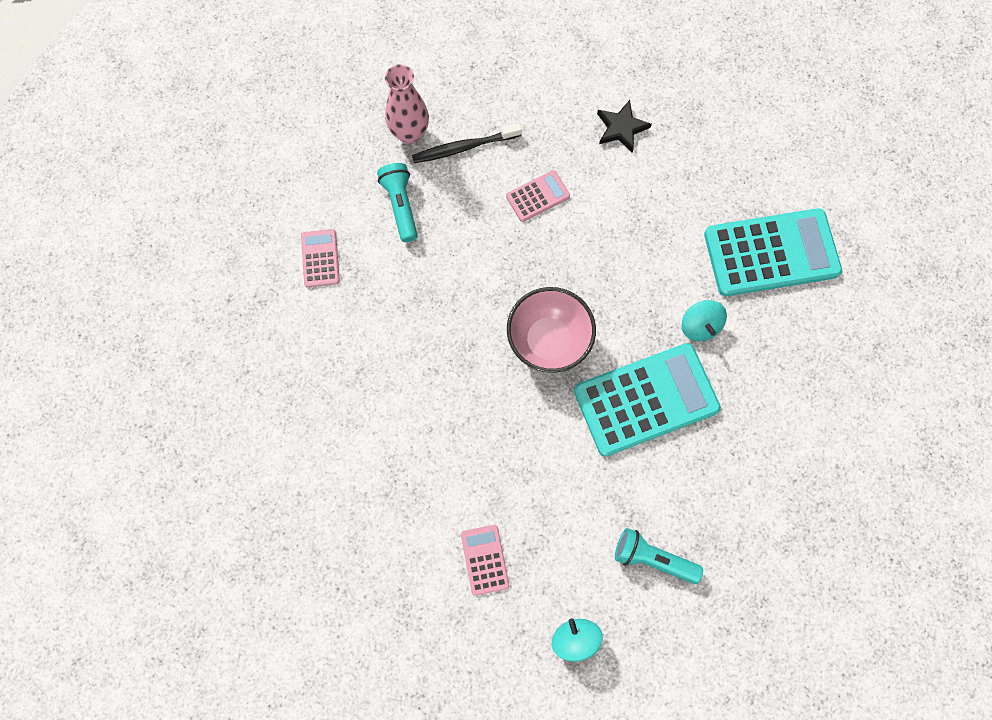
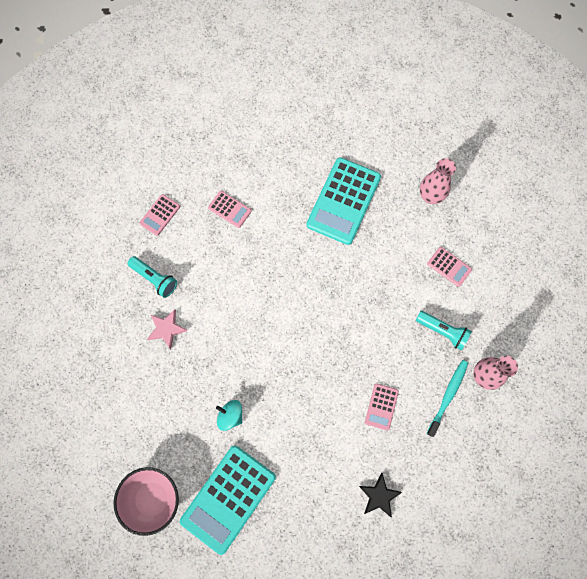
camera: 135 degrees right, 0 degrees up
(249, 348) = (430, 196): none -> pink vase
(464, 147) = (448, 396): black toothbrush -> turquoise toothbrush
(548, 341) = (298, 333): pink bowl -> pink bowl (152, 499)
(575, 638) = (160, 215): turquoise spinning top -> pink calculator
(646, 400) = (223, 350): turquoise calculator -> turquoise calculator (343, 201)
(652, 558) = (155, 279): turquoise flashlight -> turquoise flashlight turned 60 degrees clockwise
(689, 483) = (166, 329): none -> pink star

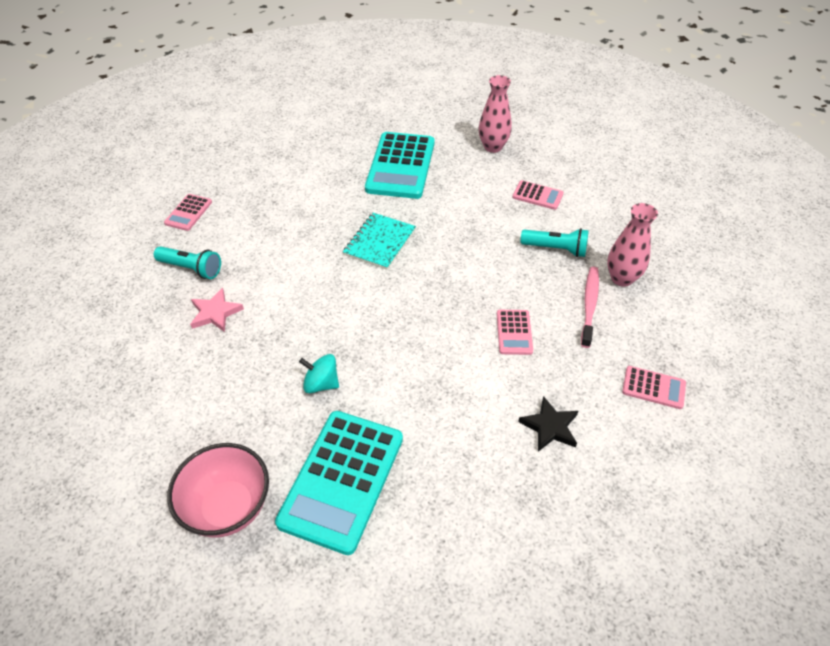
camera: 15 degrees left, 25 degrees down
(229, 209) = (272, 194): pink calculator -> pink calculator (653, 388)
(304, 287) = (380, 242): none -> turquoise notebook
(448, 396) = (589, 305): turquoise toothbrush -> pink toothbrush

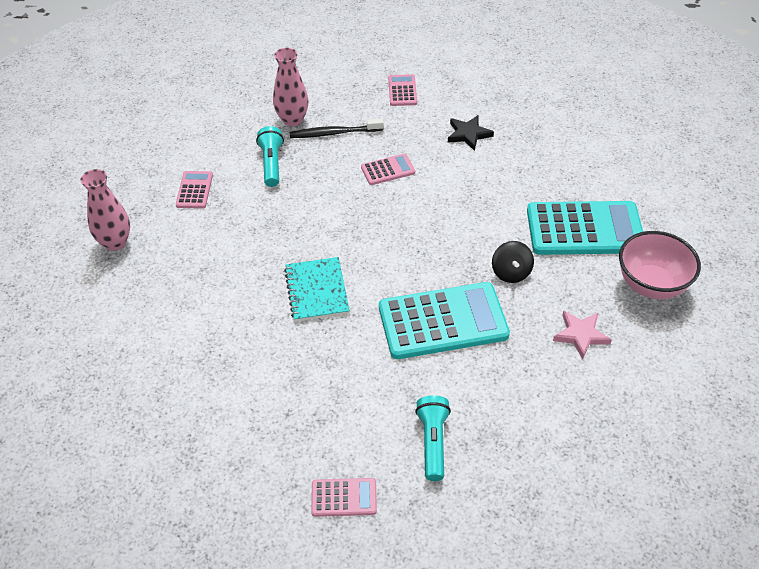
camera: 110 degrees left, 0 degrees up
(215, 313) = (480, 388): pink star -> pink star (580, 335)
(321, 384) = (511, 272): turquoise spinning top -> black spinning top
(380, 242) = (317, 291): turquoise notebook -> turquoise notebook turned 75 degrees clockwise
(400, 166) = (177, 314): turquoise calculator -> turquoise calculator (443, 322)
(589, 305) = (334, 133): pink toothbrush -> black toothbrush

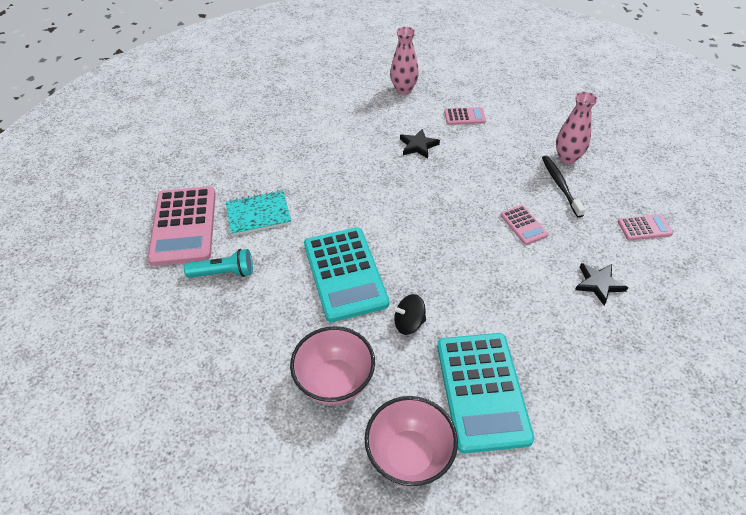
camera: 85 degrees right, 0 degrees up
(239, 239) = (418, 146): none -> black star
(271, 164) = (507, 152): turquoise flashlight -> none
(317, 291) = (371, 193): turquoise notebook -> turquoise notebook (258, 214)
(344, 498) = (183, 226): pink calculator -> pink calculator, size x2.12
(580, 335) = (335, 381): pink star -> pink bowl

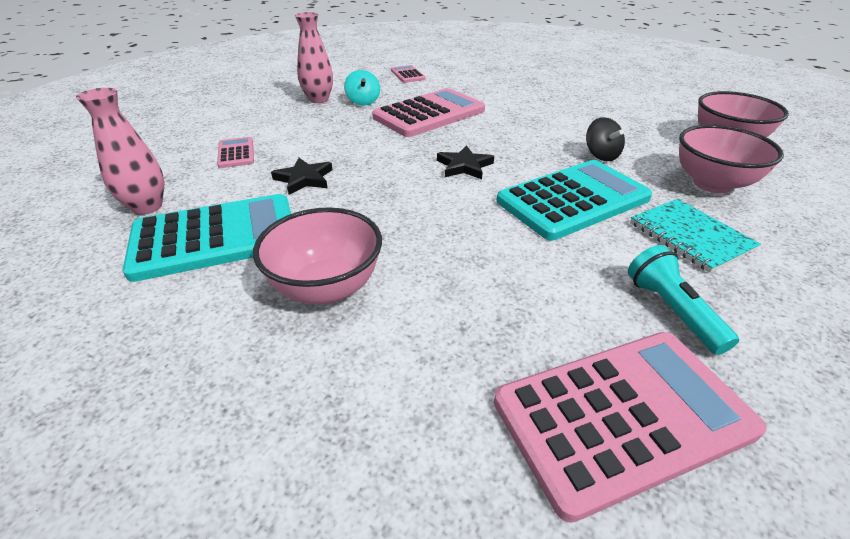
camera: 105 degrees left, 10 degrees down
(258, 214) = (521, 306): turquoise notebook -> turquoise notebook (690, 236)
(305, 150) = (326, 288): none -> pink bowl
(482, 391) = (632, 121): turquoise calculator -> turquoise calculator (215, 237)
(523, 225) = (429, 114): pink calculator -> pink calculator, size x2.12
(560, 185) = (363, 101): black toothbrush -> turquoise spinning top
(598, 284) = (482, 88): black star -> black star (464, 166)

